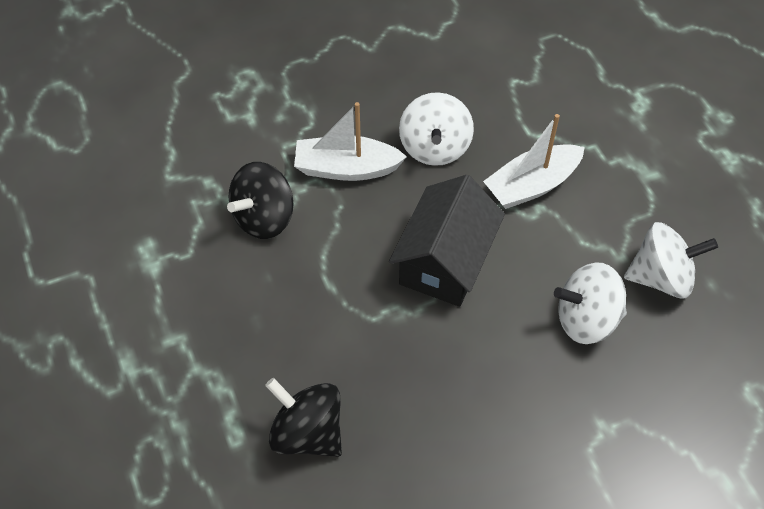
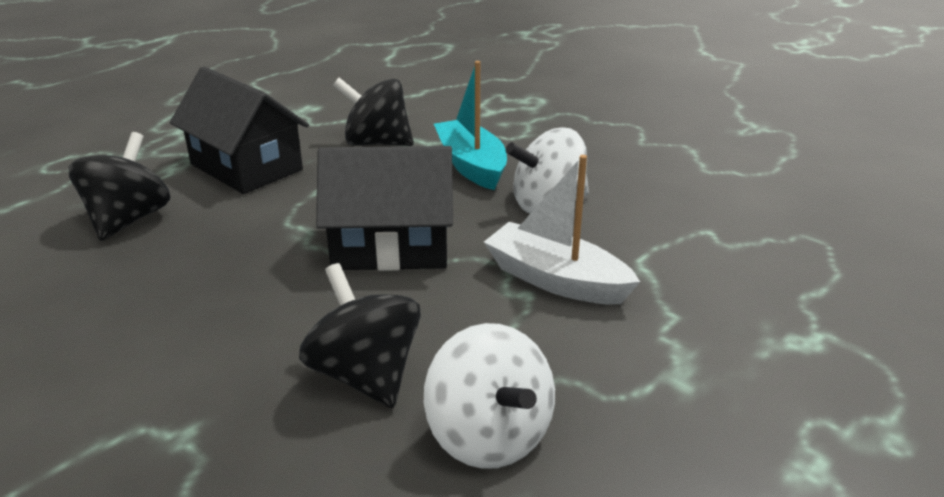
camera: 65 degrees right, 25 degrees down
(254, 327) = (246, 167): none -> black house
(346, 168) = (471, 165): white boat -> turquoise boat
(586, 319) = (365, 375): white spinning top -> black spinning top

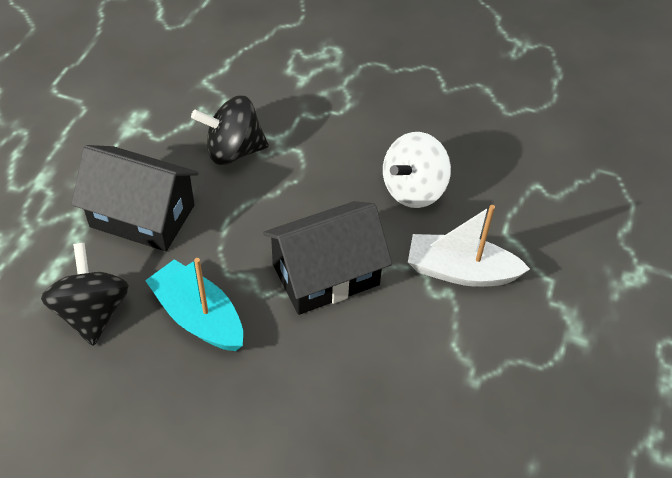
camera: 25 degrees left, 20 degrees up
(365, 375) = (387, 404): black spinning top -> none
(471, 165) = (329, 158): turquoise boat -> turquoise boat (198, 316)
(489, 436) = (491, 424): white spinning top -> none

